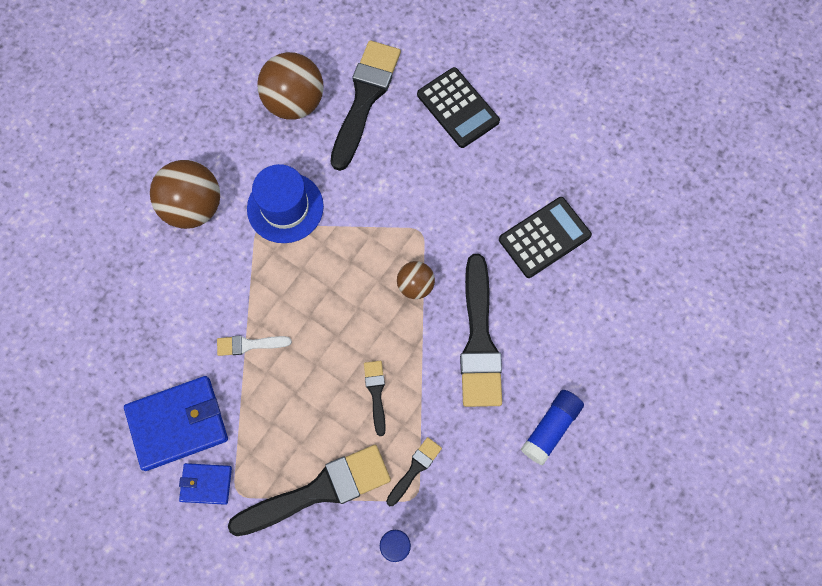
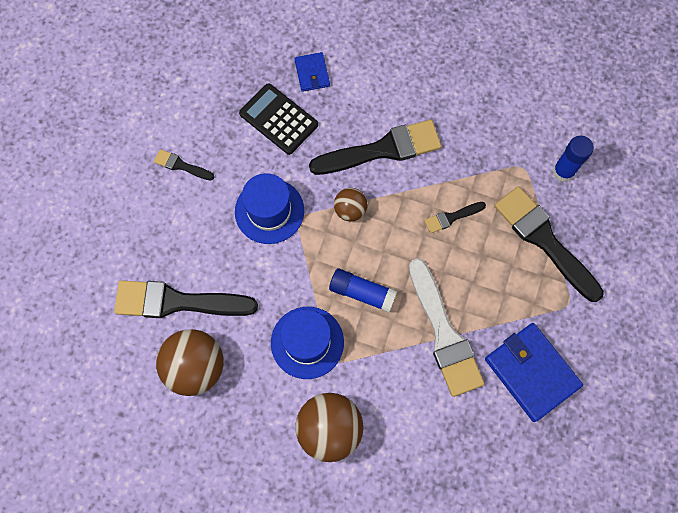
camera: 105 degrees left, 0 degrees up
(206, 484) = (571, 331): blue wallet -> blue wallet (312, 73)
(249, 344) = (444, 333): white brush -> white brush, size x2.12
(415, 469) = (501, 172): black brush -> black brush (181, 165)
(437, 203) = (269, 211): none -> blue hat
(458, 108) = (170, 216): black calculator -> none
(550, 428) = (436, 83): blue glue stick -> blue glue stick (362, 293)

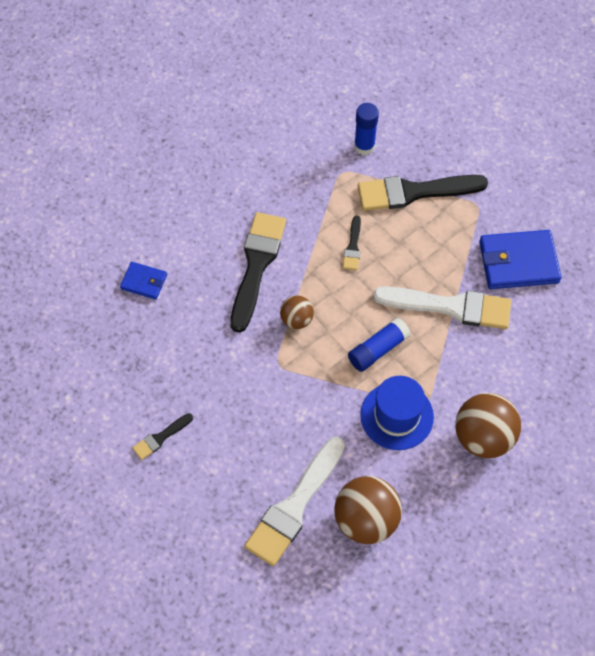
camera: 60 degrees left, 10 degrees down
(177, 302) = (294, 506): black brush -> white brush
(269, 211) = (255, 385): blue hat -> none
(278, 119) = (170, 332): black calculator -> none

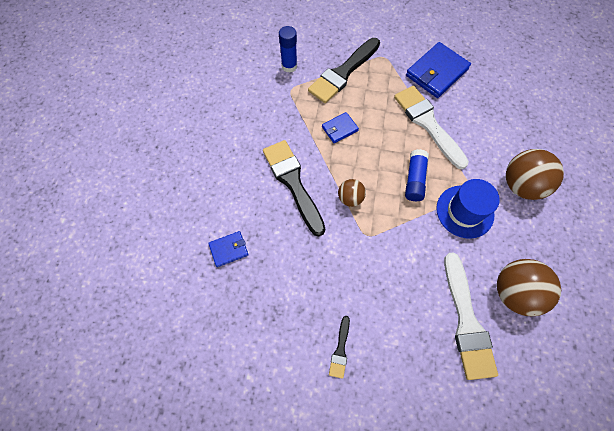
camera: 40 degrees left, 5 degrees up
(353, 247) = (339, 129): black brush -> blue wallet
(450, 307) = (428, 123): white brush -> white brush turned 90 degrees counterclockwise

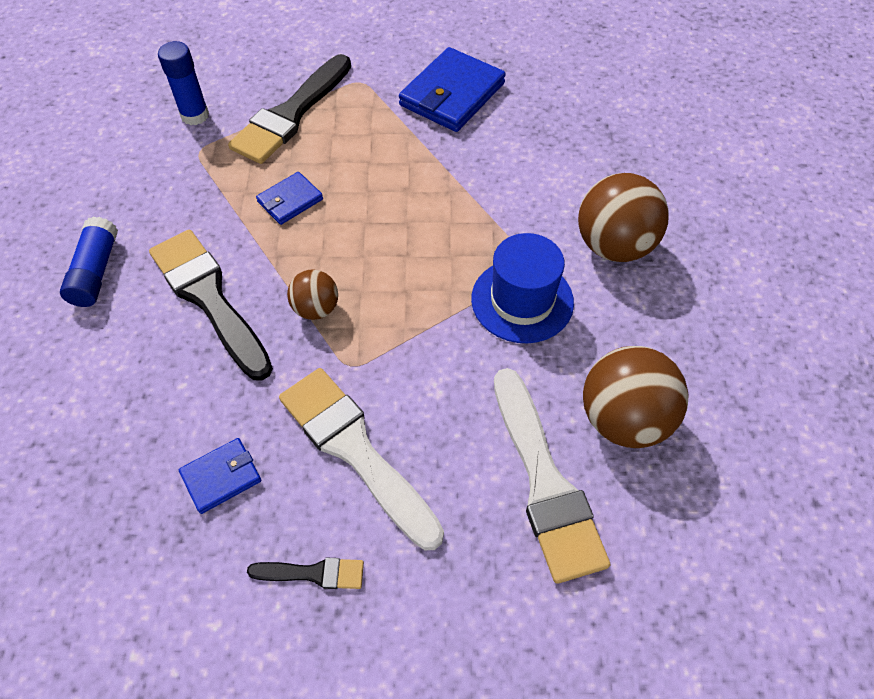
camera: 10 degrees left, 10 degrees down
(229, 249) = (90, 429): blue wallet -> blue wallet (221, 477)
(340, 350) = (313, 573): black brush -> black brush turned 90 degrees counterclockwise
(414, 179) = (429, 262): blue glue stick -> blue glue stick (95, 272)
(428, 123) = (444, 172): white brush -> white brush (355, 450)

